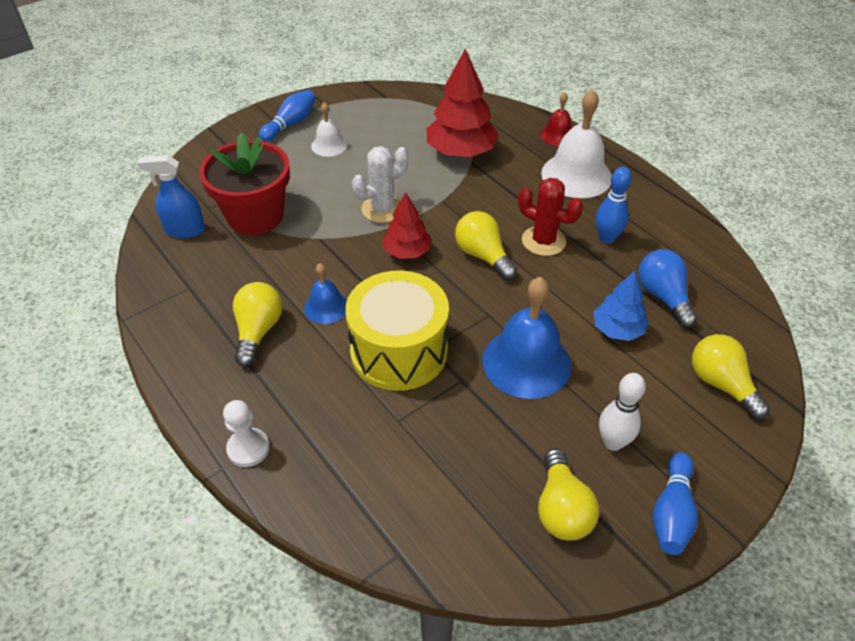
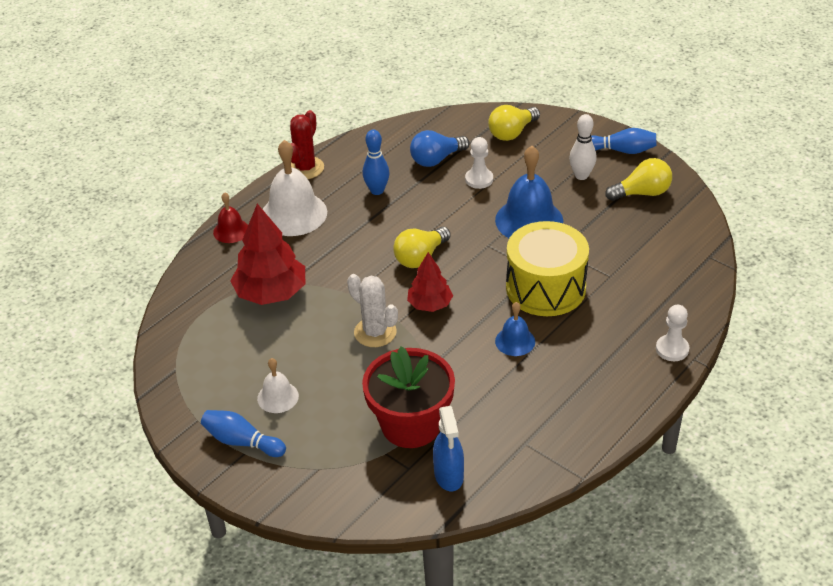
camera: 100 degrees left, 5 degrees down
(258, 331) = (559, 377): yellow light bulb -> none
(543, 241) = (391, 225): red cactus -> red cactus (305, 168)
(617, 329) = (479, 179): blue tree -> white pawn

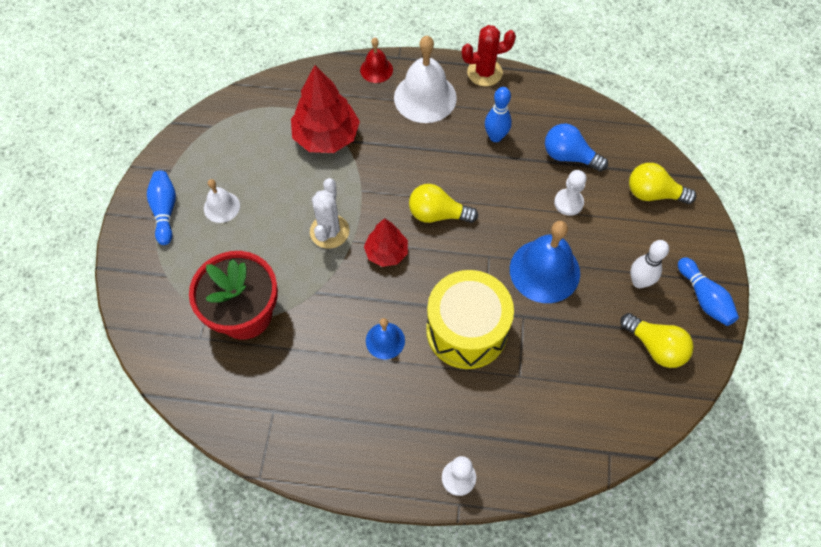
camera: 55 degrees right, 20 degrees up
(449, 475) = (207, 371): blue spray bottle -> none

